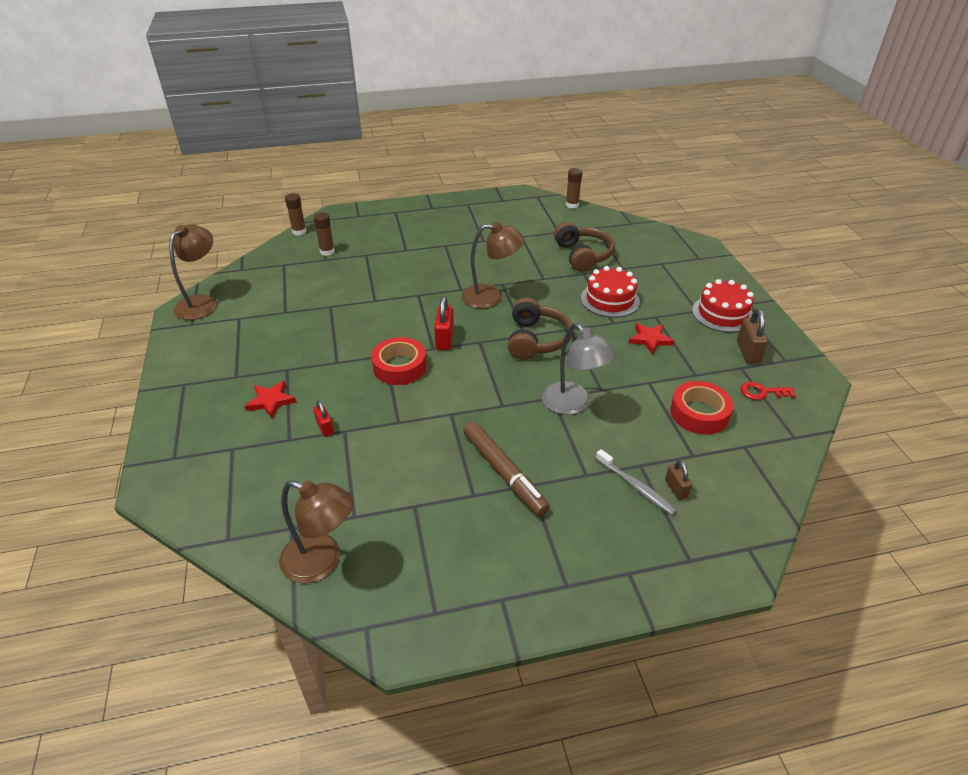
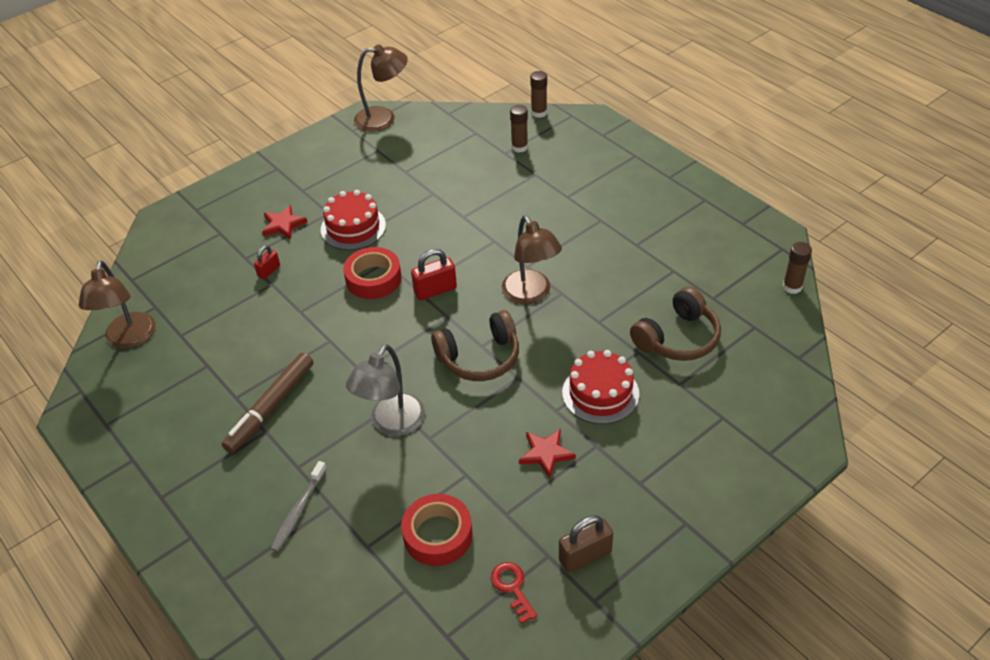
camera: 65 degrees right, 5 degrees up
(676, 489) = (310, 544): brown padlock -> none
(722, 314) = (652, 511): red cake -> red cake (353, 227)

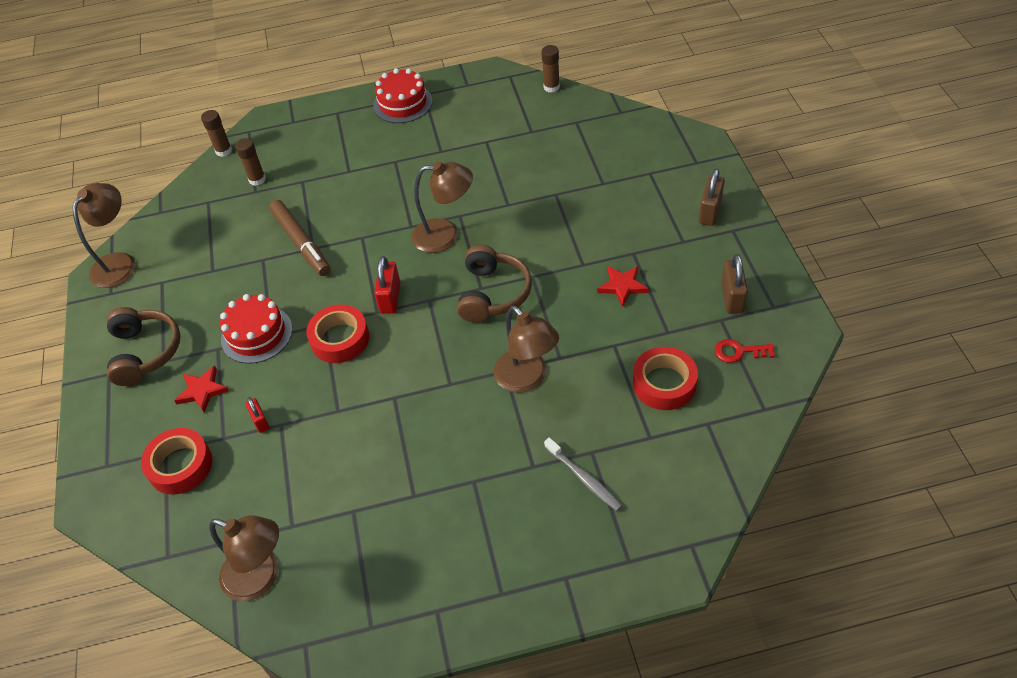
camera: 60 degrees left, 5 degrees up
(210, 247) = (180, 466): none -> red tape
(270, 407) = (447, 468): brown marker -> brown marker (301, 243)
(391, 424) = (527, 379): grey lamp -> brown lamp
(600, 393) = (582, 231): red cake -> red cake (402, 103)
(677, 338) = (557, 167): brown headphones -> brown headphones (145, 352)
(700, 492) = (710, 212): none -> brown padlock

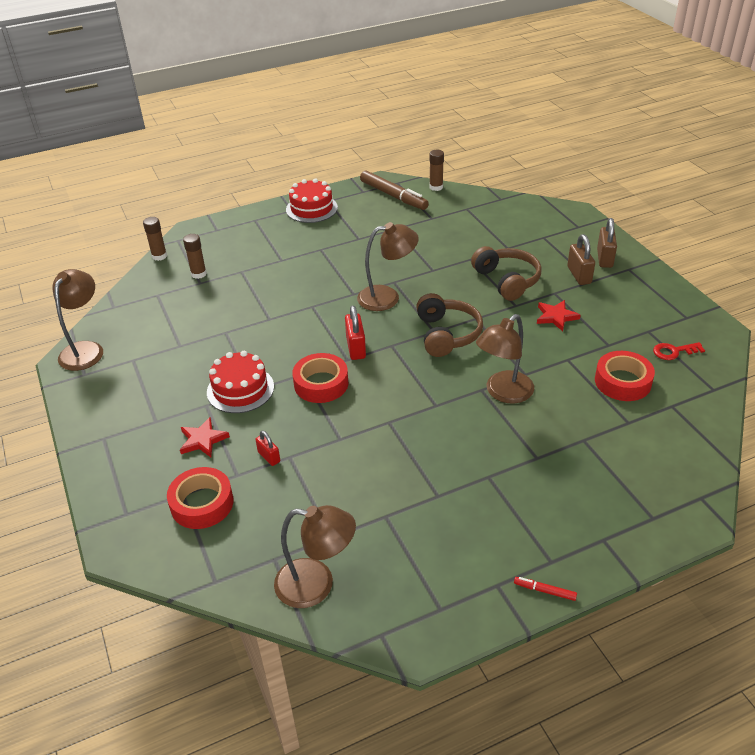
camera: 15 degrees left, 10 degrees down
(145, 352) = (135, 416): brown headphones -> brown headphones (507, 280)
(301, 243) = (257, 316): brown marker -> brown marker (393, 196)
(482, 626) = (544, 591): none -> red marker
(527, 379) = (503, 393): brown lamp -> brown lamp turned 90 degrees clockwise
(584, 478) = (585, 460): grey toothbrush -> none
(732, 297) = (650, 315): brown padlock -> brown padlock (579, 275)

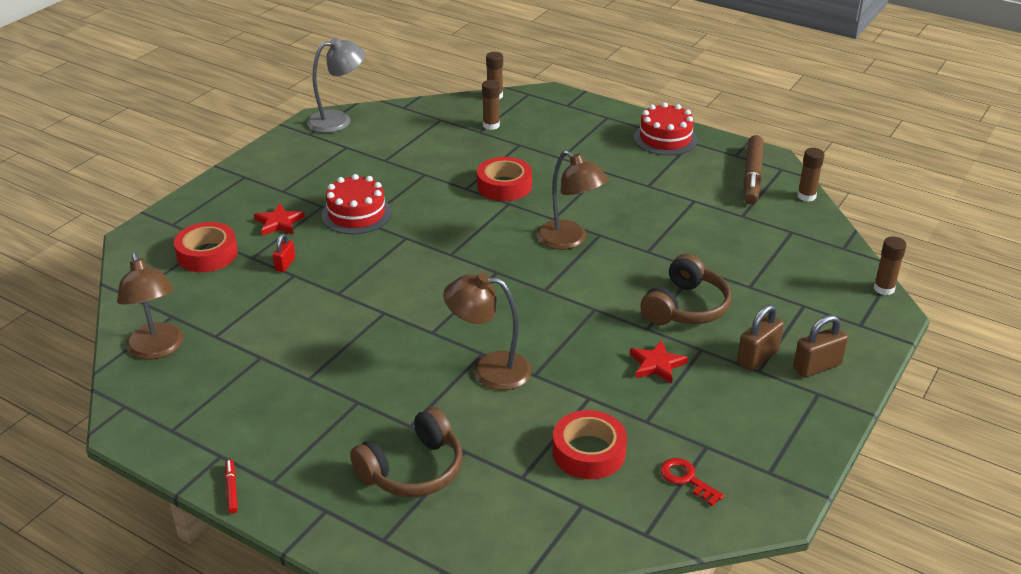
camera: 55 degrees right, 5 degrees down
(85, 349) = (338, 120): brown lamp -> grey lamp
(321, 384) = (402, 253): red tape -> red tape (504, 186)
(356, 348) = (472, 252): red padlock -> none
(446, 334) = (547, 299): brown headphones -> brown headphones (413, 470)
(552, 204) = (884, 288): none -> brown glue stick

